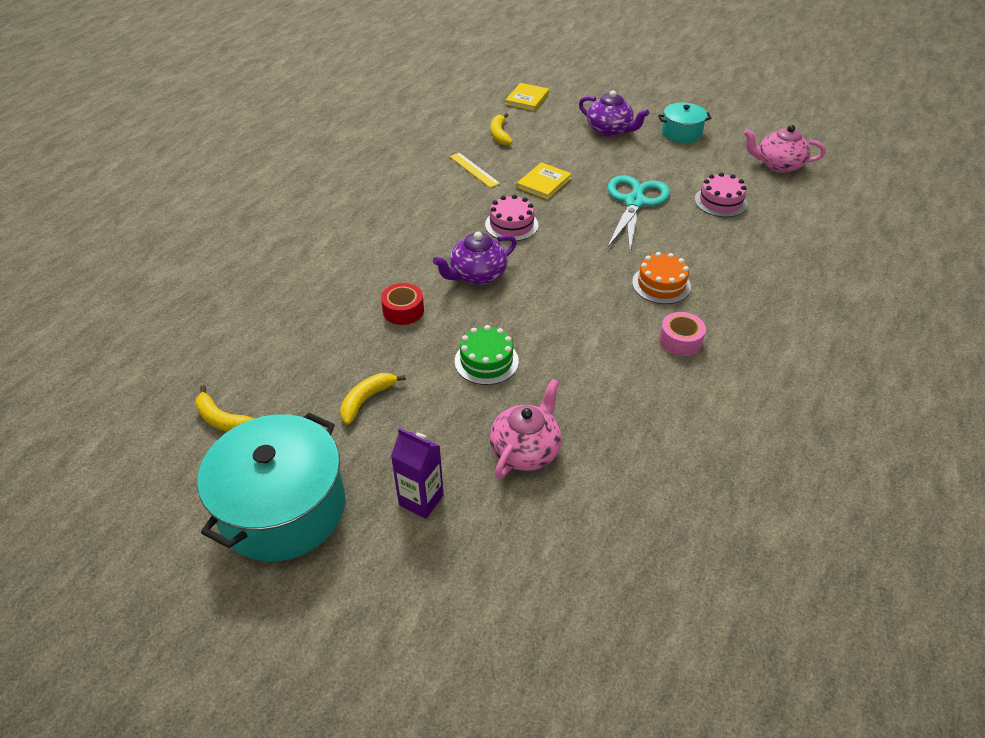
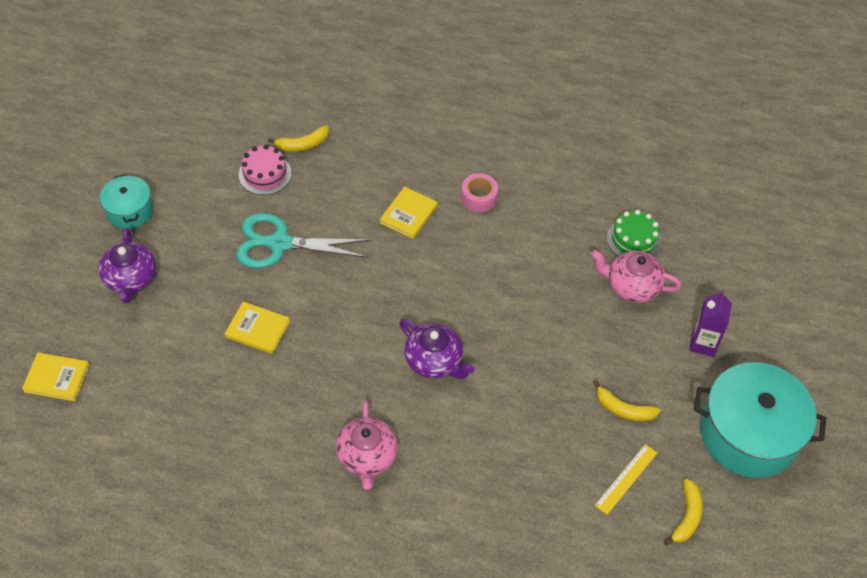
camera: 105 degrees left, 10 degrees up
(403, 310) = (504, 412): red tape -> none
(474, 170) = (242, 404): yellow ruler -> yellow ruler (626, 479)
(486, 361) = (548, 330): green cake -> green cake (633, 239)
(499, 134) = (155, 393): yellow banana -> yellow banana (303, 144)
(511, 225) = (343, 346): pink cake -> none
(609, 130) = (131, 279): purple teapot -> purple teapot turned 150 degrees clockwise
(661, 284) = (408, 214): orange cake -> yellow book
(778, 165) = (187, 128): pink teapot -> pink teapot (367, 457)

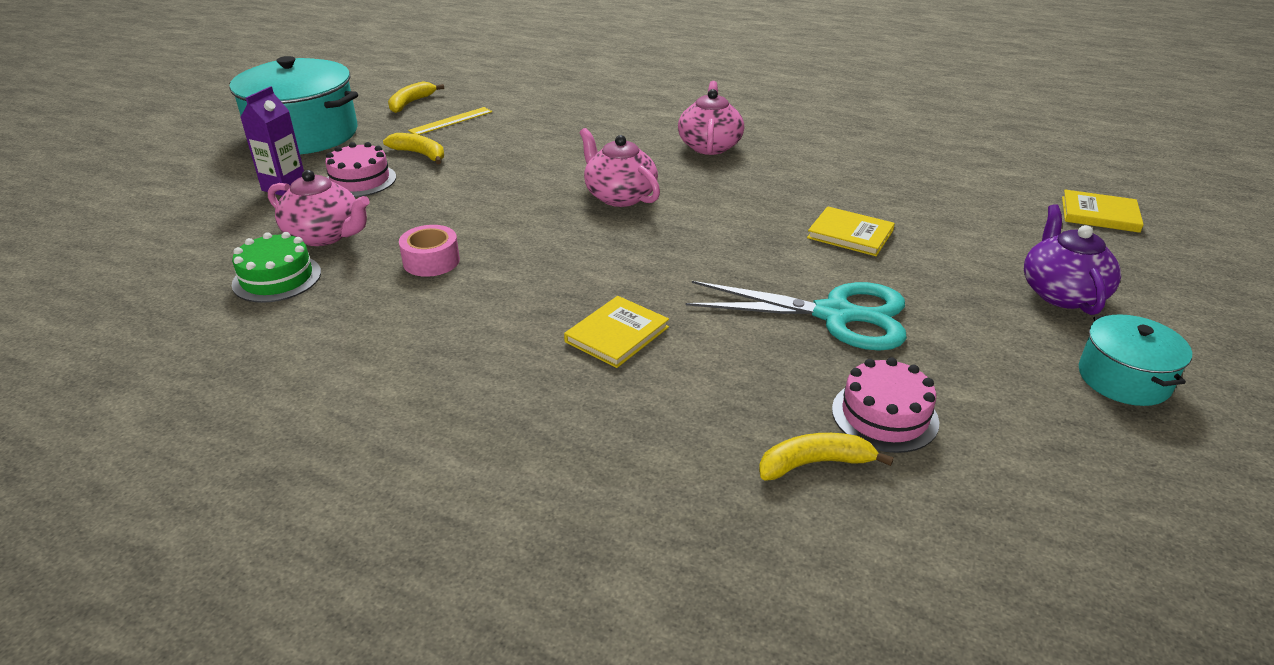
camera: 170 degrees left, 20 degrees down
(434, 361) = (619, 196): purple teapot -> pink teapot
(479, 197) = (487, 347): pink tape -> pink tape (431, 261)
(650, 360) = (360, 180): none -> pink cake

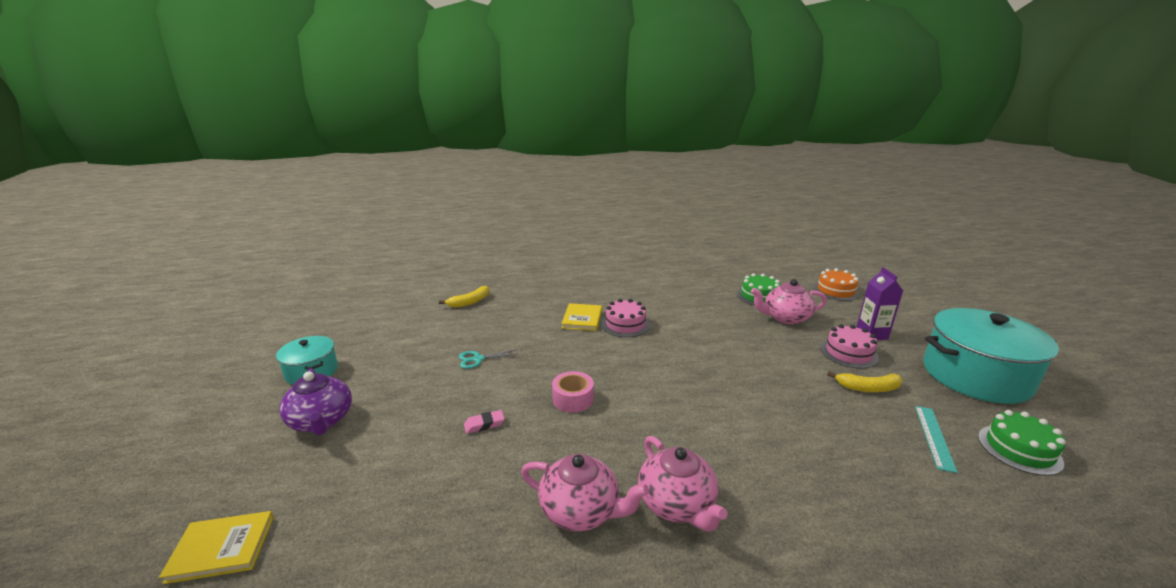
camera: 150 degrees right, 10 degrees down
(153, 248) = (835, 291): none -> orange cake
(411, 103) = (1019, 449): yellow banana -> green cake
(431, 261) = (712, 322): pink tape -> pink tape (573, 399)
(451, 121) = (934, 437): yellow ruler -> turquoise ruler
(619, 196) = (678, 401): pink teapot -> pink teapot (581, 511)
(835, 315) = (478, 359): turquoise scissors -> turquoise scissors, size x0.45
(850, 234) = (484, 424): yellow book -> pink eraser
(884, 415) = (443, 323): pink cake -> pink cake (625, 324)

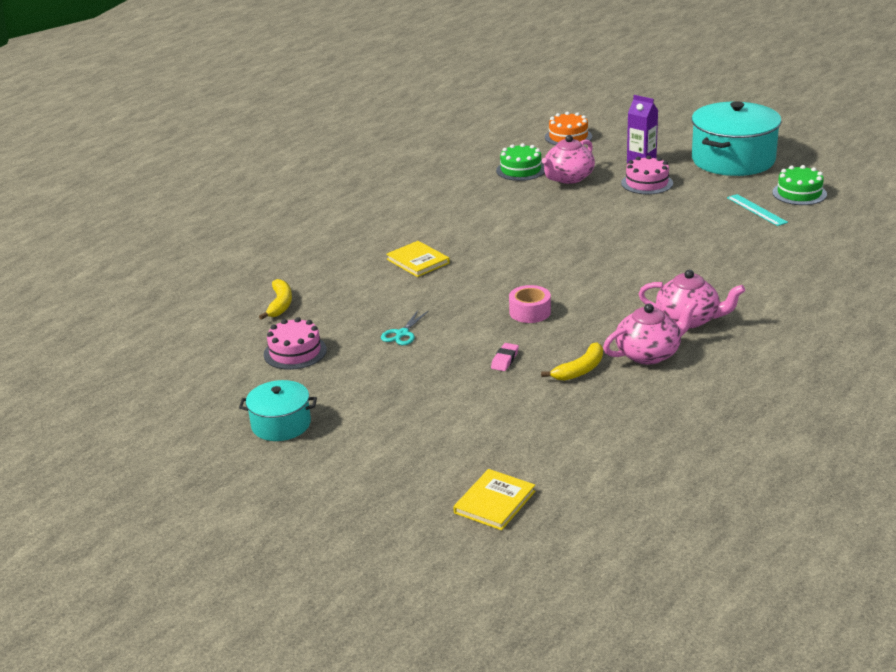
camera: 45 degrees left, 5 degrees up
(321, 421) = (383, 434): purple teapot -> none
(625, 324) = (462, 246): pink cake -> pink cake (295, 352)
(868, 388) = (689, 200): yellow banana -> yellow banana (580, 370)

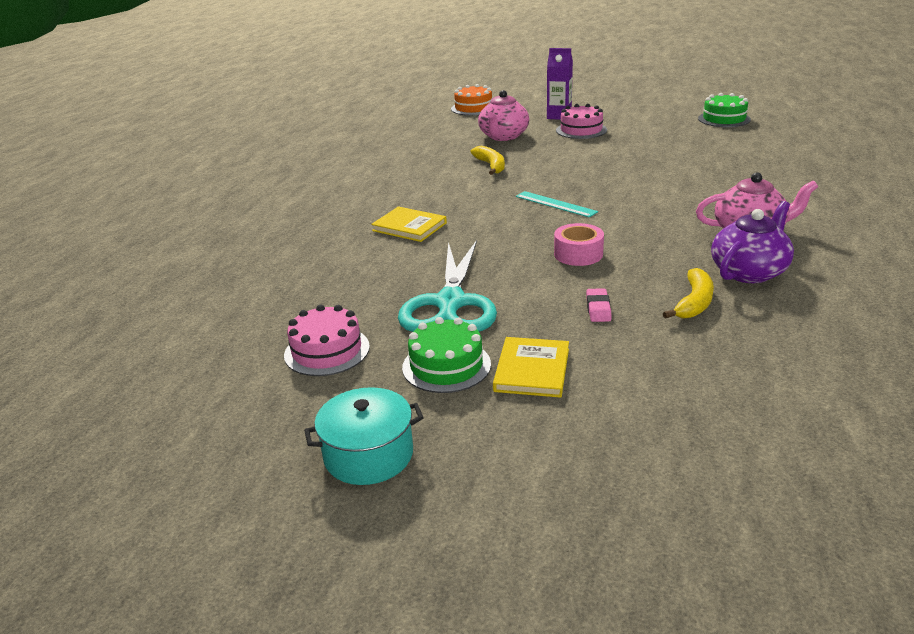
camera: 20 degrees left, 0 degrees up
(280, 304) = (272, 299): yellow banana -> yellow banana (491, 166)
(402, 334) = (450, 303): turquoise scissors -> turquoise scissors, size x2.21
(494, 502) = (765, 501): yellow book -> yellow book (532, 370)
(521, 170) = (451, 137): green cake -> green cake (446, 366)
(649, 354) = (749, 272): pink teapot -> purple teapot
(733, 160) = (638, 105): turquoise pot -> none
(756, 210) = (702, 135): turquoise ruler -> turquoise ruler (555, 204)

